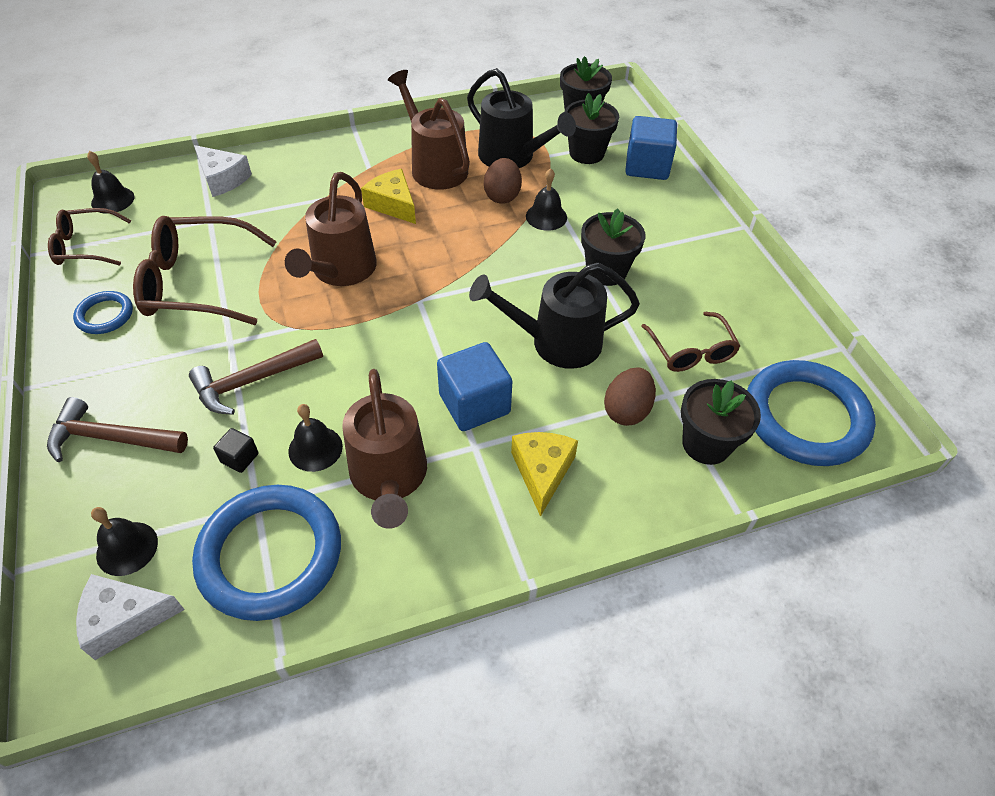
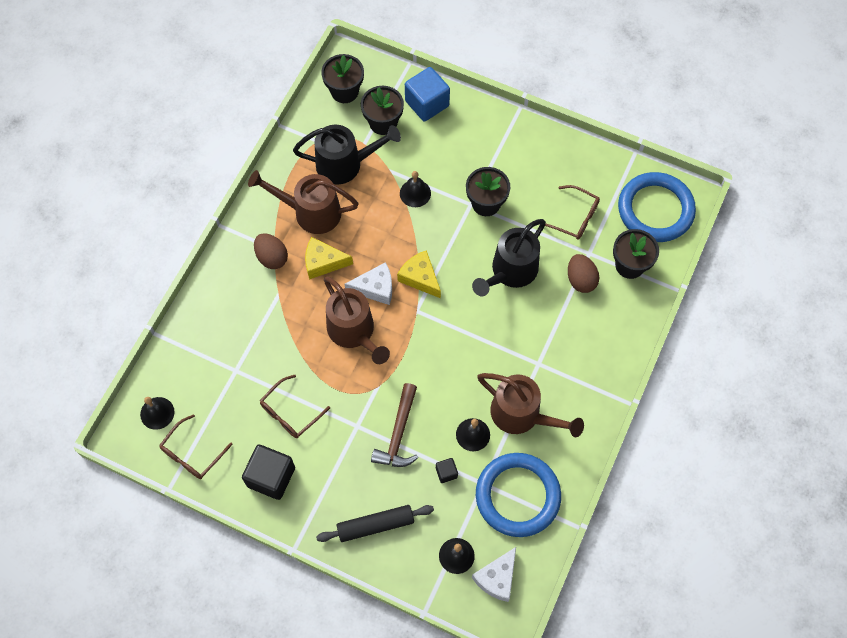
camera: 45 degrees left, 15 degrees up
(105, 315) = (271, 477): blue ring -> black cube
(111, 438) = (375, 525): brown hammer -> black rolling pin
(197, 283) = (290, 412): brown glasses -> brown glasses, size x0.59
(222, 179) = (200, 337): white cheese -> white cheese (375, 288)
(474, 404) = (513, 342): blue cube -> none
(502, 196) = (375, 200): brown egg -> brown egg (272, 257)
(542, 472) = (579, 347): yellow cheese -> yellow cheese (420, 277)

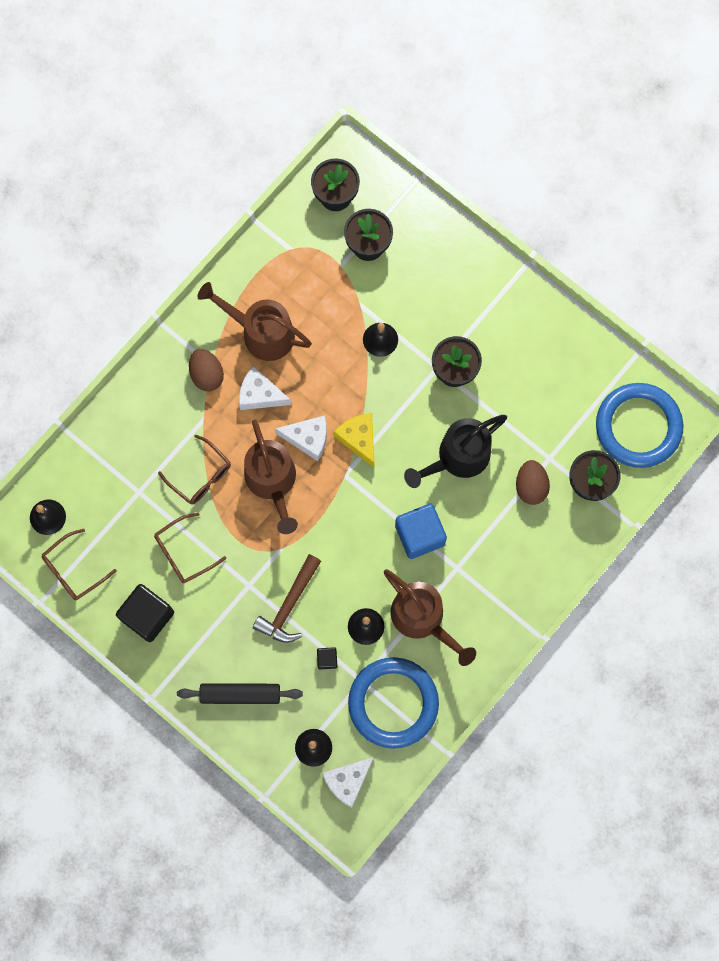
camera: 15 degrees right, 10 degrees up
(323, 262) = (260, 394): yellow cheese -> white cheese
(346, 164) = (314, 285): black watering can -> none
(427, 103) = (423, 234): blue cube -> blue cube (419, 535)
(574, 217) = (546, 413): brown glasses -> brown glasses (200, 476)

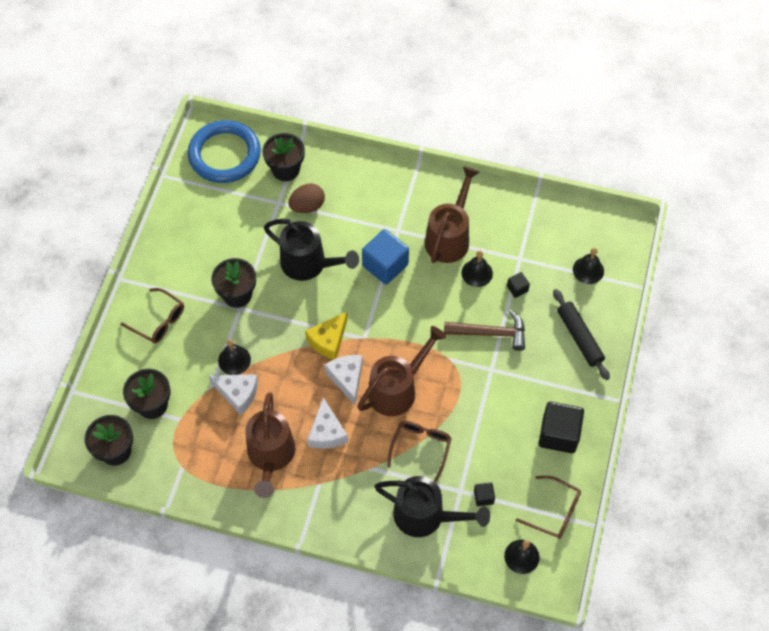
camera: 115 degrees left, 15 degrees down
(121, 510) = (483, 497): none -> black cube
(130, 449) = (426, 516): none -> black watering can
(184, 553) = (492, 430): brown glasses -> brown glasses (159, 321)
(207, 375) = (329, 483): brown egg -> none
(347, 781) = (598, 237): white cheese -> white cheese (238, 394)
(393, 703) = (524, 231): blue ring -> none

